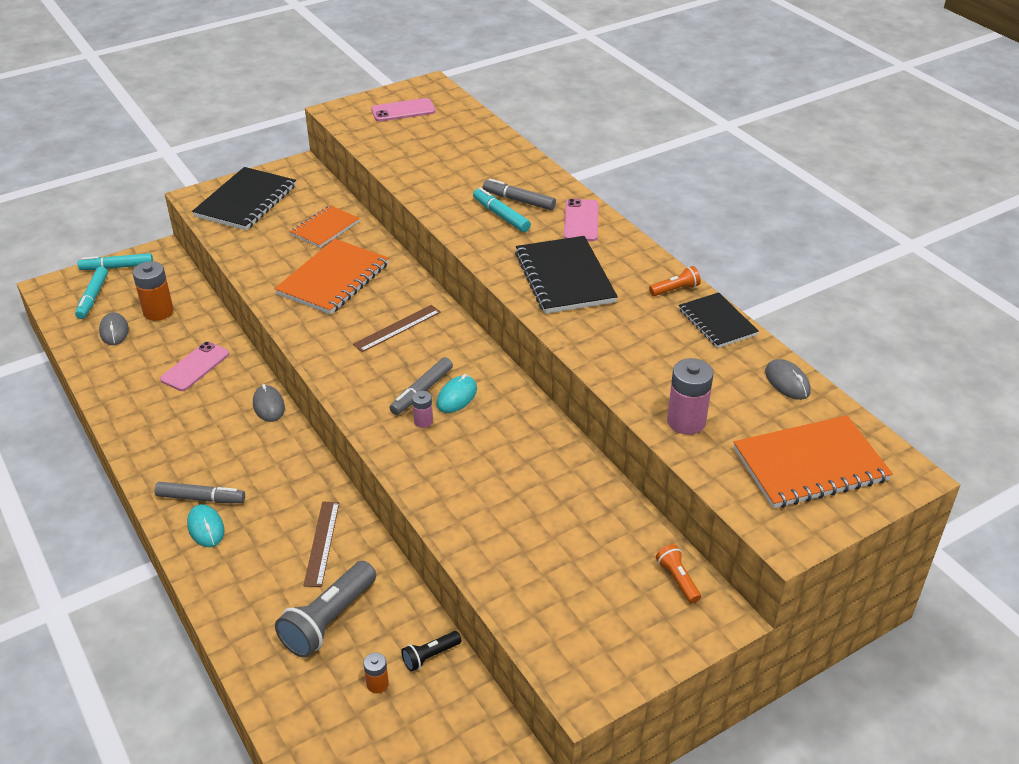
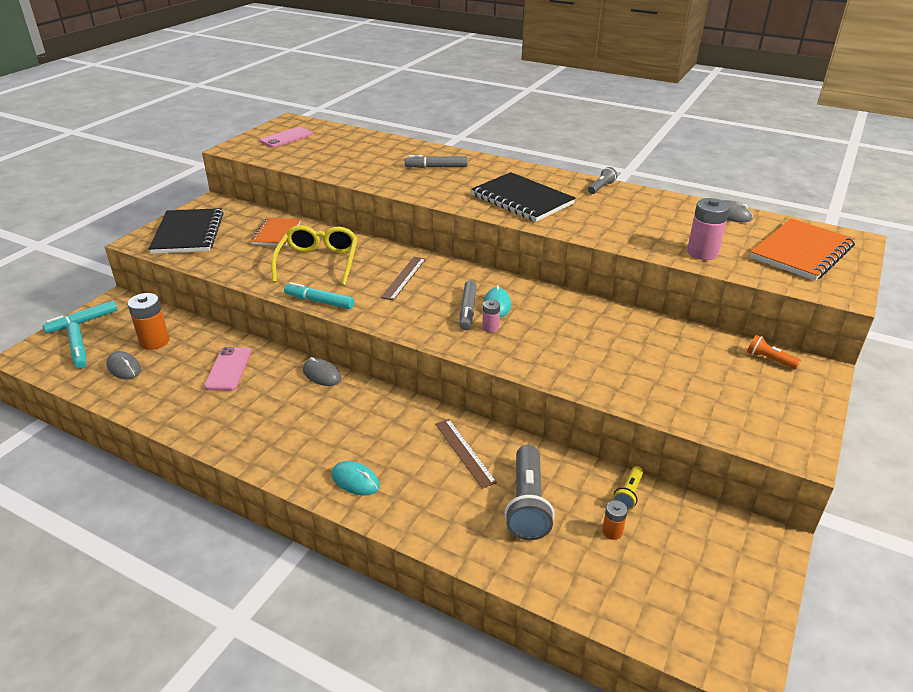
camera: 30 degrees left, 5 degrees down
(200, 498) = (328, 460): grey marker -> none
(333, 279) = (318, 262): orange notebook -> yellow glasses
(430, 656) = (628, 494): black flashlight -> yellow flashlight
(501, 216) = (434, 178): turquoise marker -> turquoise marker (319, 301)
(581, 221) = (493, 168): pink phone -> none
(675, 290) = (601, 187): orange flashlight -> grey flashlight
(717, 322) = (649, 197): black notebook -> none

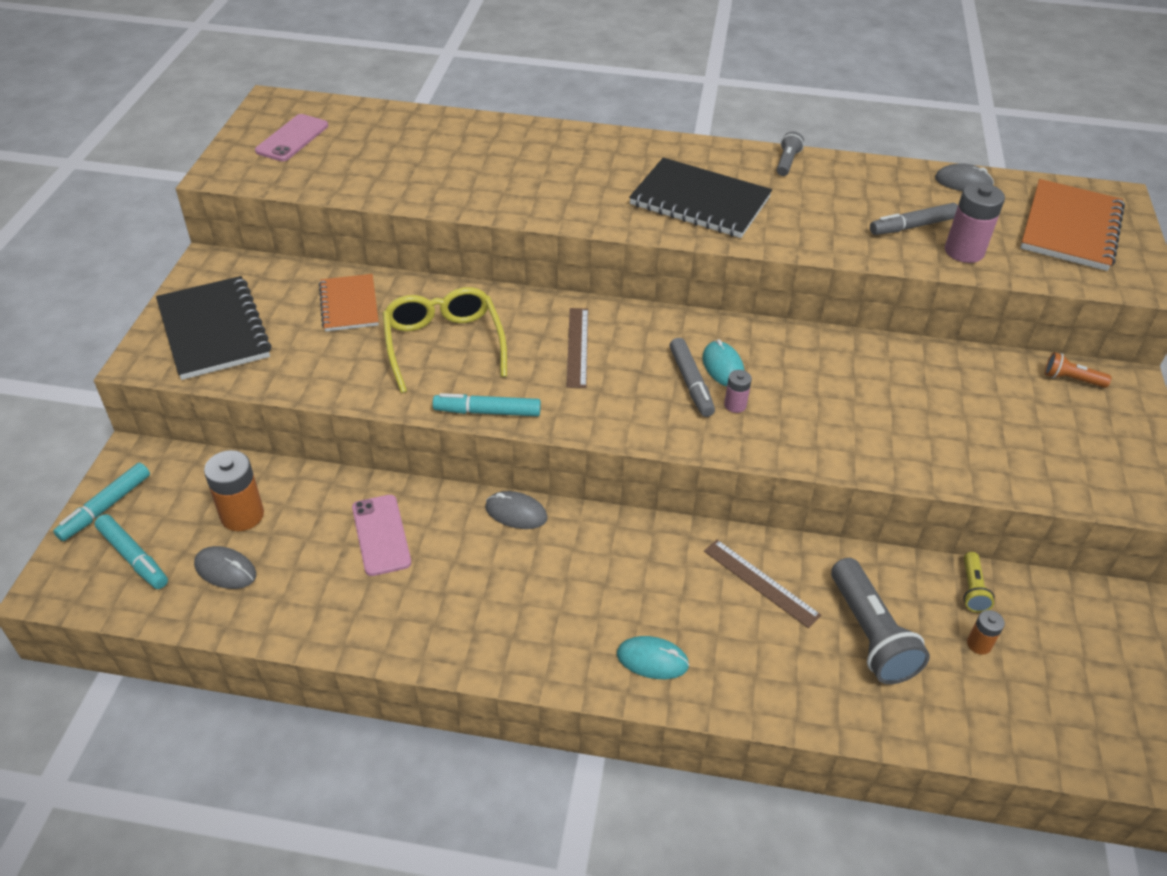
camera: 20 degrees left, 10 degrees up
(436, 167) = (550, 161): grey marker -> grey marker (913, 226)

